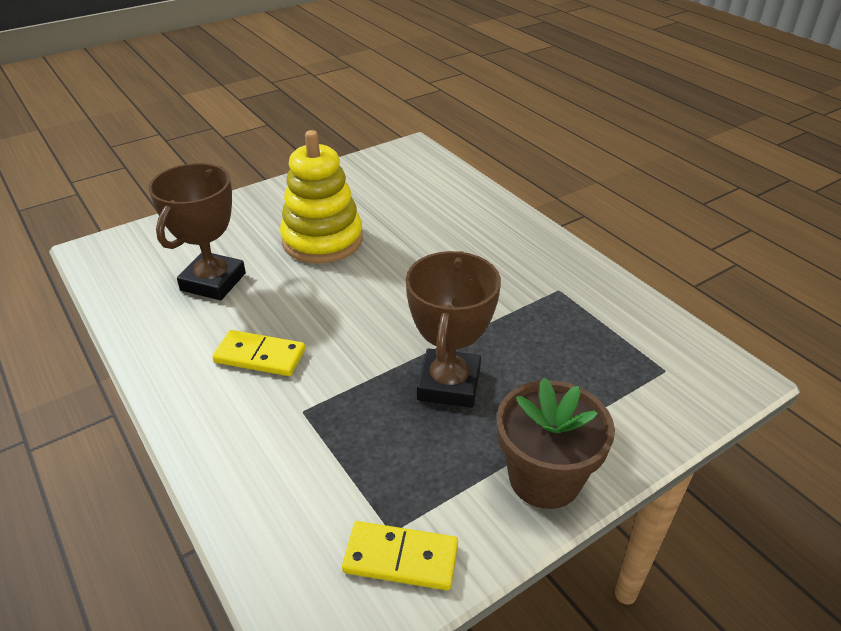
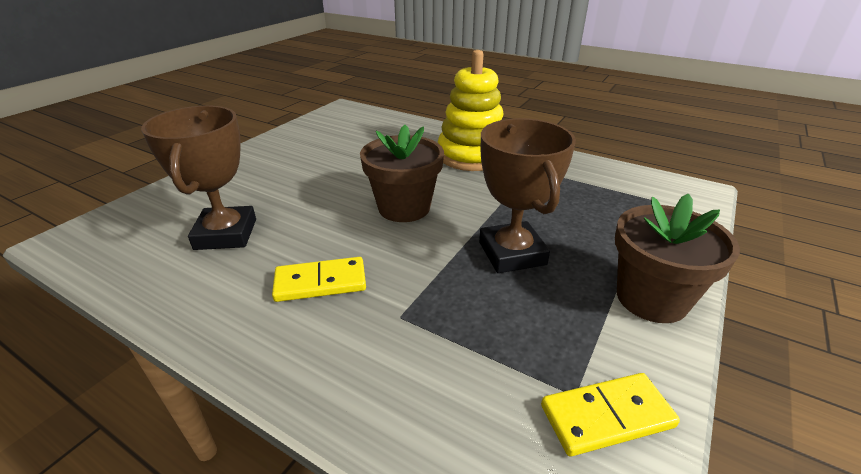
camera: 25 degrees left, 5 degrees down
(322, 240) = (313, 179): yellow stacking toy -> yellow stacking toy (471, 155)
(384, 300) = (404, 208): none -> brown flower pot

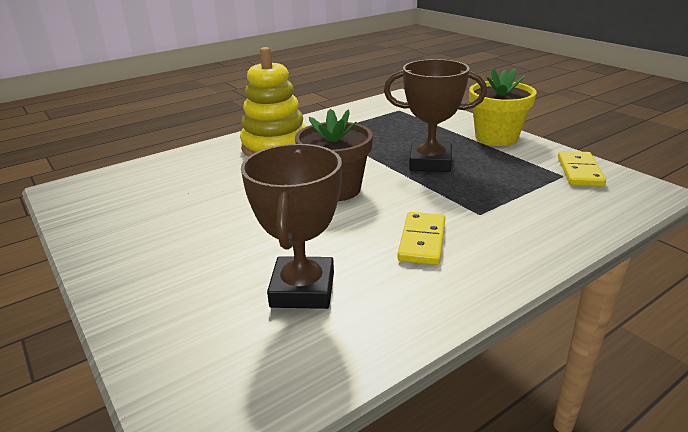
camera: 65 degrees left, 5 degrees down
(226, 234) = (302, 289): brown trophy -> brown trophy turned 75 degrees clockwise
(651, 298) = (496, 137): brown flower pot -> yellow flower pot

